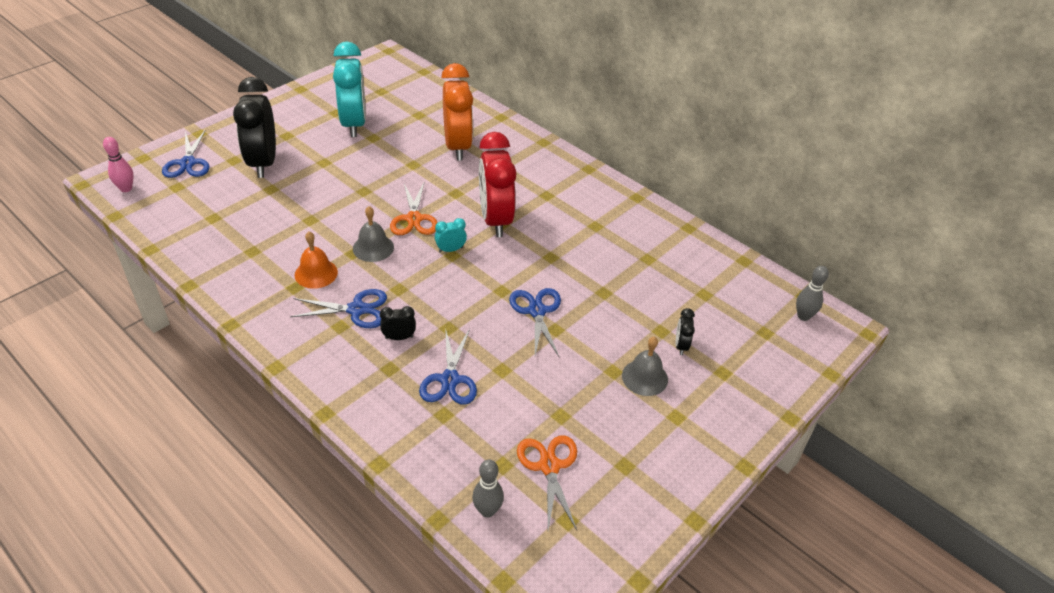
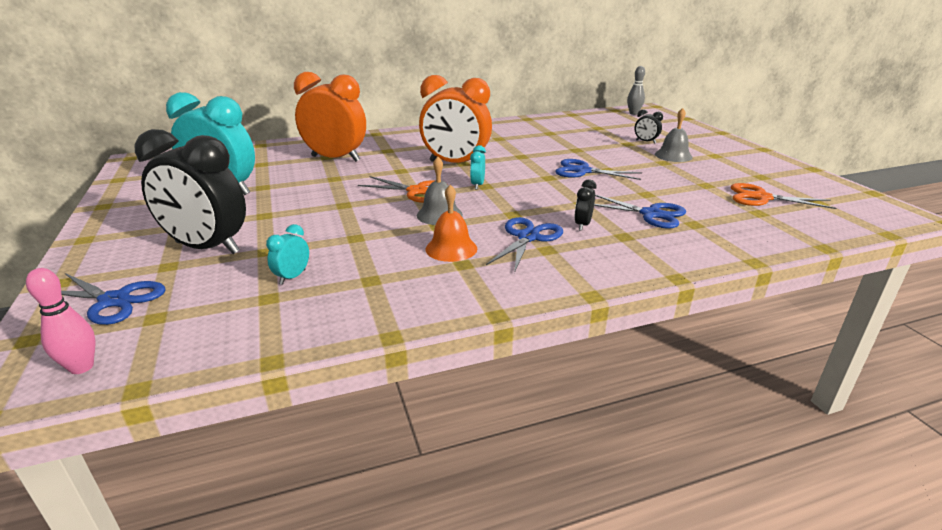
camera: 60 degrees left, 15 degrees down
(241, 216) = (292, 277): none -> turquoise clock
(487, 510) = (812, 227): grey bowling pin -> none
(495, 220) = (455, 164): red clock -> orange clock

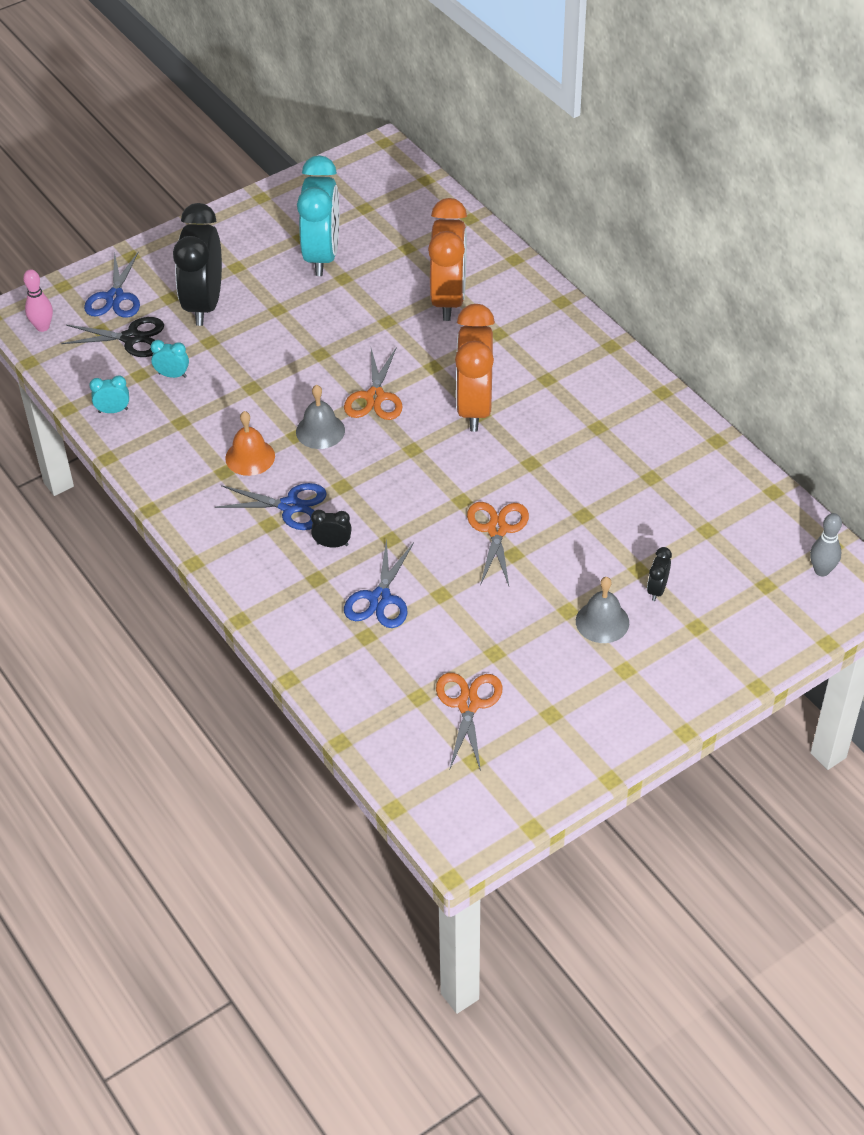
camera: 75 degrees right, 20 degrees up
(200, 297) = (131, 338): none -> black scissors
(477, 185) = (411, 442): turquoise clock -> turquoise clock (113, 410)
(583, 171) = (497, 530): blue scissors -> orange scissors

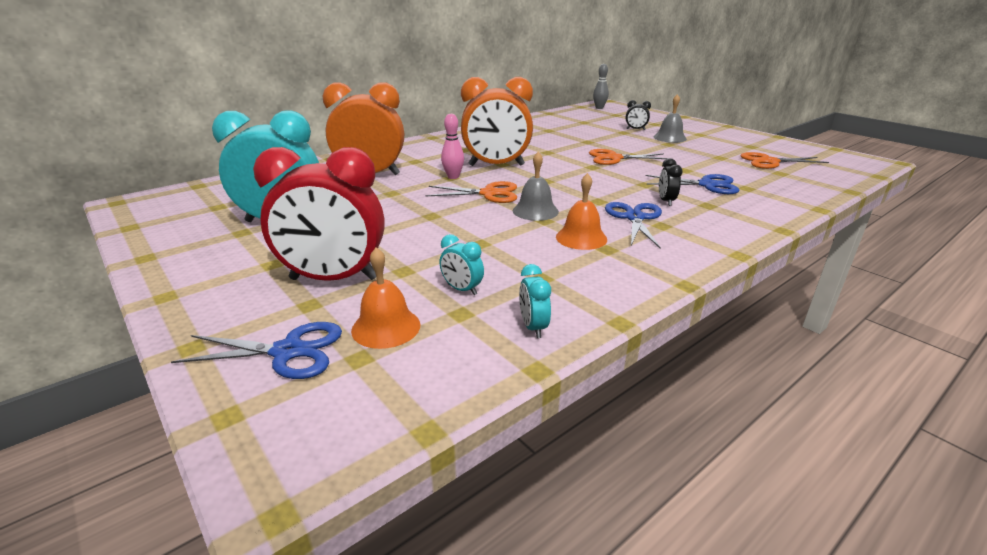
camera: 95 degrees left, 20 degrees down
(42, 327) = (335, 427): pink bowling pin -> pink bowling pin (453, 177)
(131, 338) = (386, 327): black scissors -> orange bell
(172, 375) = (462, 289): turquoise clock -> turquoise clock turned 60 degrees counterclockwise
(204, 304) = (334, 279): black clock -> red clock

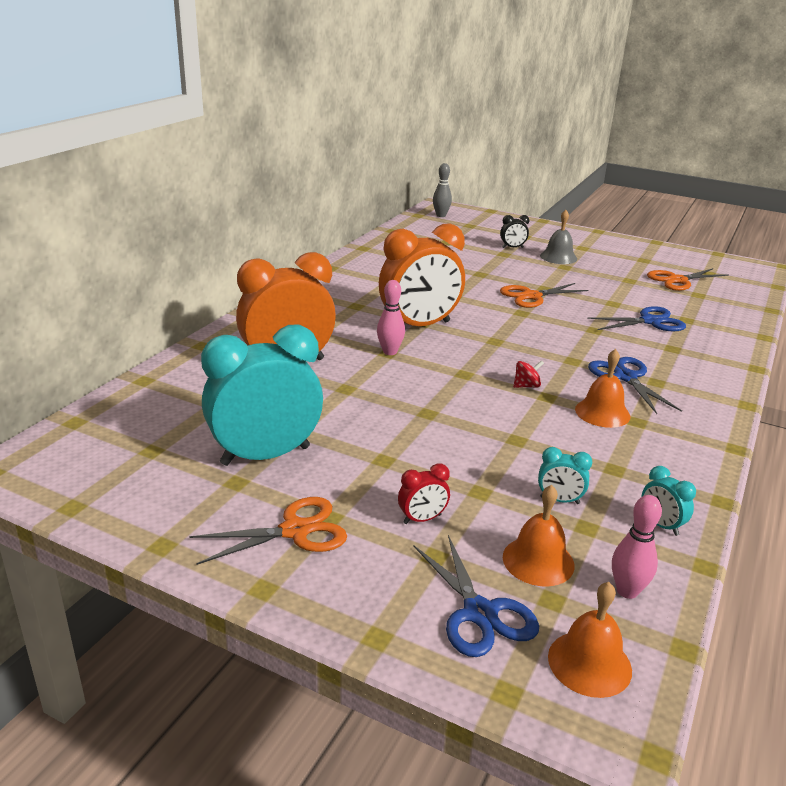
camera: 25 degrees left, 0 degrees up
(287, 351) = (479, 613): blue scissors -> blue scissors turned 90 degrees clockwise
(325, 416) = (589, 663): none -> orange bell
(334, 279) = (422, 519): red clock -> red clock, size x0.41
(434, 369) = (627, 591): none -> pink bowling pin
(489, 193) = (455, 370): orange scissors -> orange scissors (295, 531)
(535, 211) = (526, 386): grey bell -> red spinning top
(666, 201) = (633, 350): black clock -> none

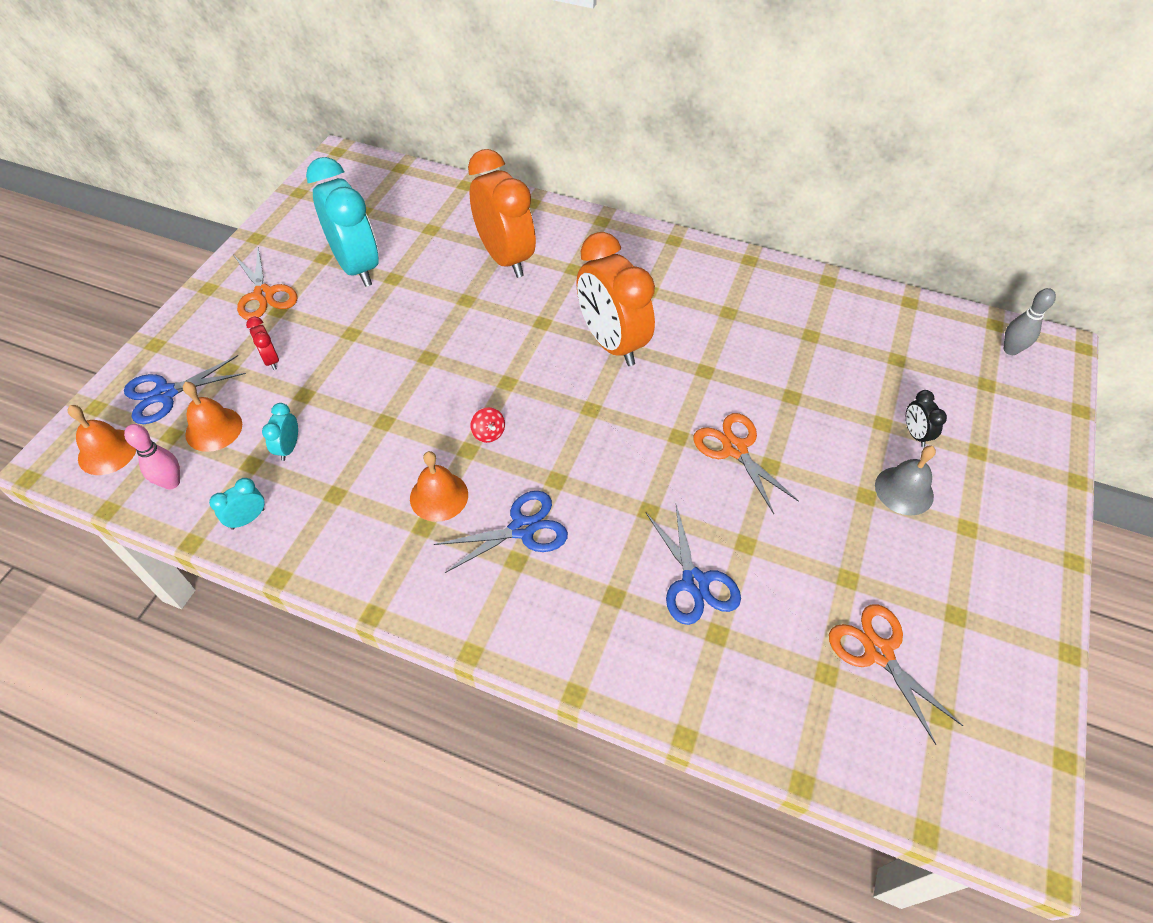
camera: 85 degrees right, 25 degrees up
(390, 352) = (545, 324): pink bowling pin -> none

